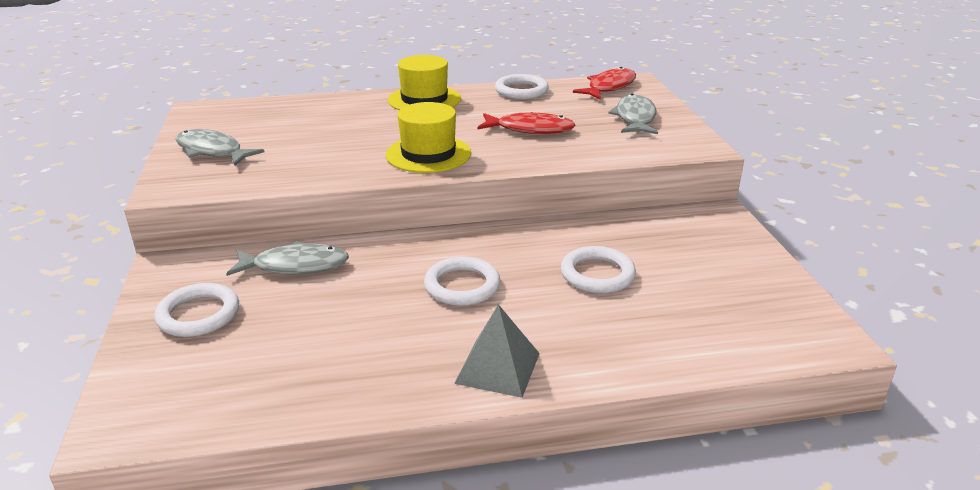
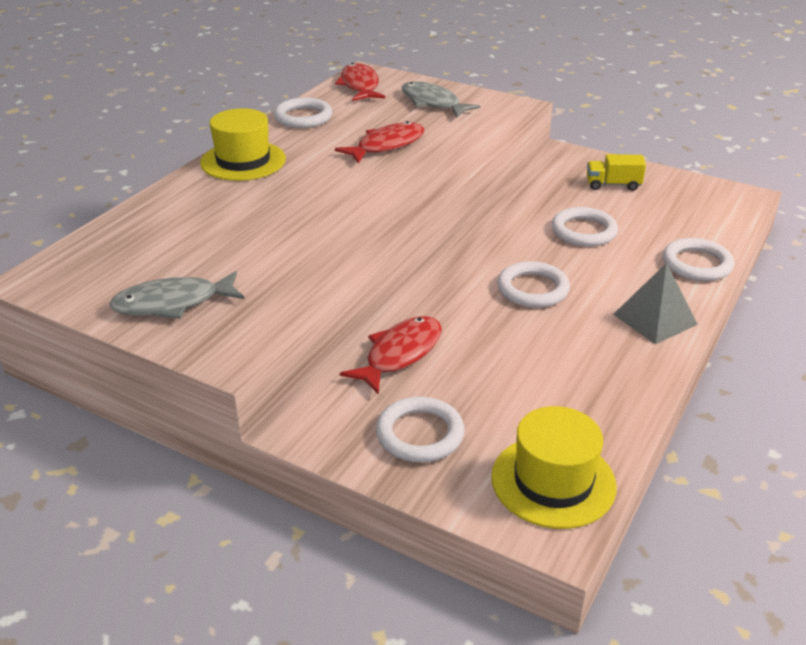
camera: 50 degrees left, 5 degrees up
(295, 266) = (400, 354): grey fish -> red fish
(428, 154) = (364, 202): yellow hat -> yellow hat (553, 481)
(637, 358) = (696, 264): none -> white ring
(709, 258) = (613, 185): none -> yellow truck

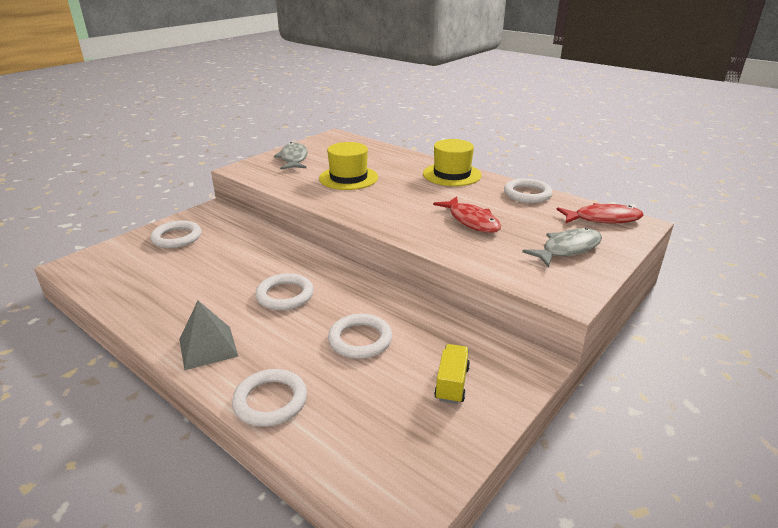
camera: 100 degrees right, 5 degrees down
(400, 354) = (247, 238): red fish -> none
(553, 481) = (103, 270): yellow hat -> yellow hat (348, 178)

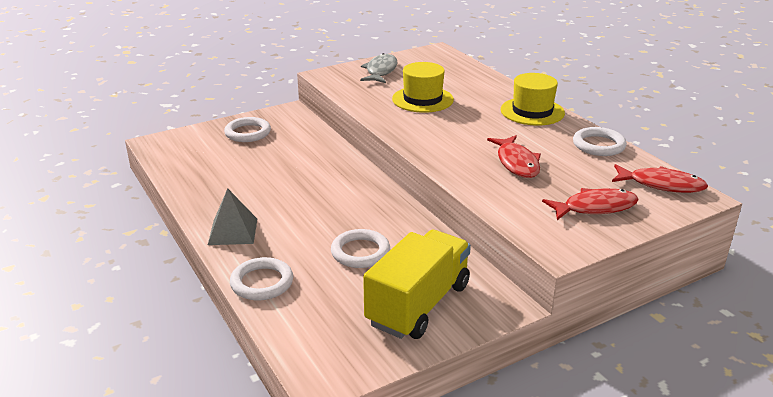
camera: 20 degrees right, 0 degrees up
(285, 295) = (316, 202): white ring -> none
(452, 383) = (418, 304): yellow truck -> yellow truck, size x2.15
(568, 249) = (595, 207): grey fish -> red fish

